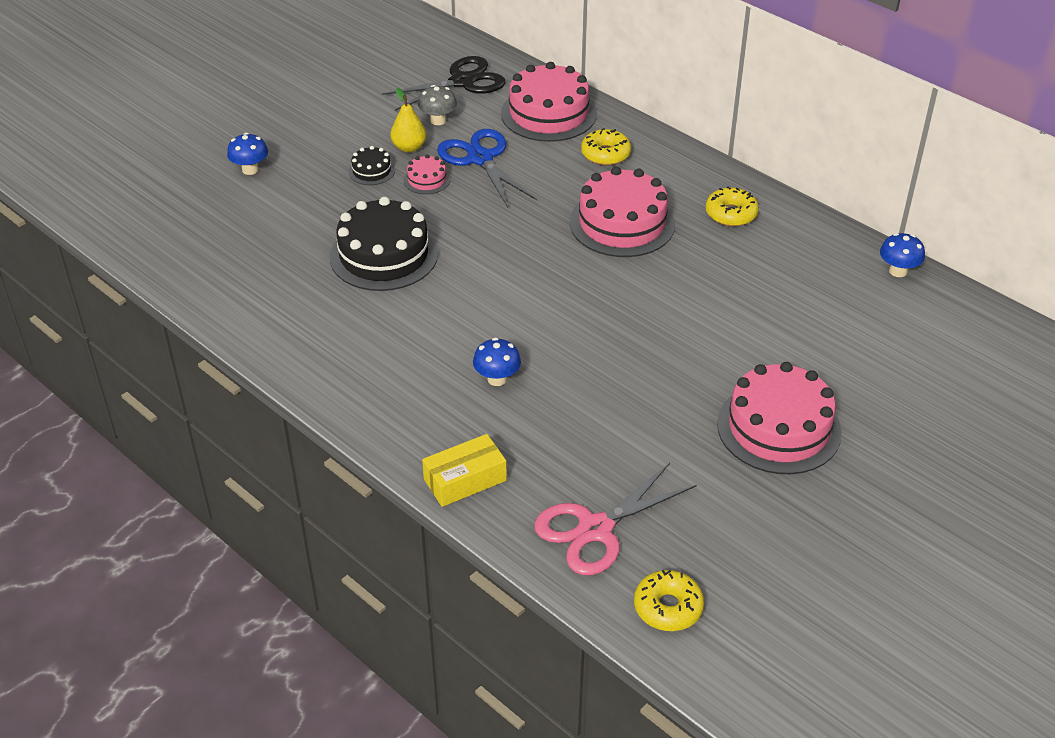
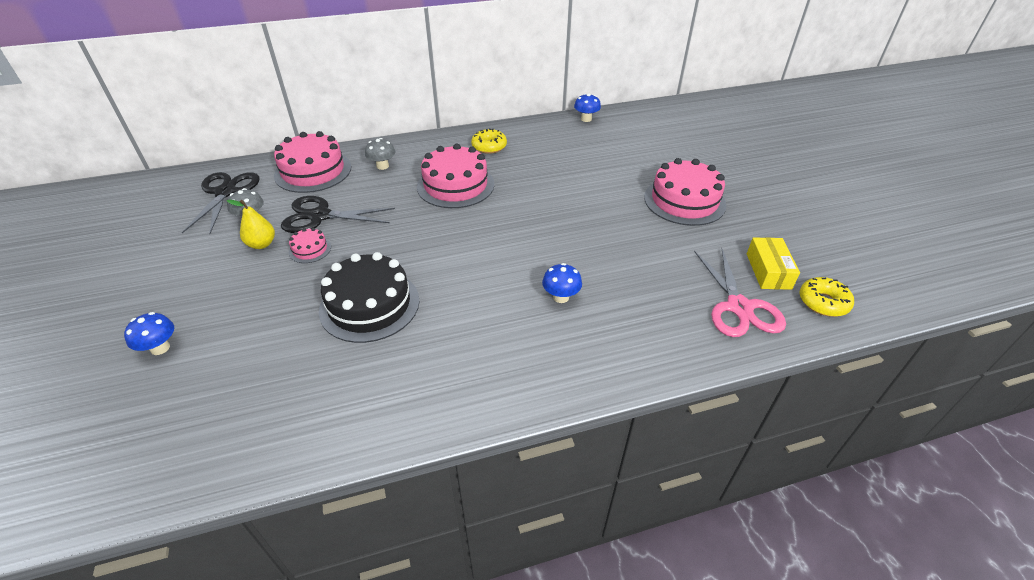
camera: 60 degrees left, 0 degrees up
(371, 171) = (262, 274): black cake -> none
(465, 480) = (658, 355): yellow box -> yellow box (768, 271)
(480, 159) = (320, 216): blue scissors -> black scissors
(605, 154) = (382, 166): yellow donut -> grey mushroom

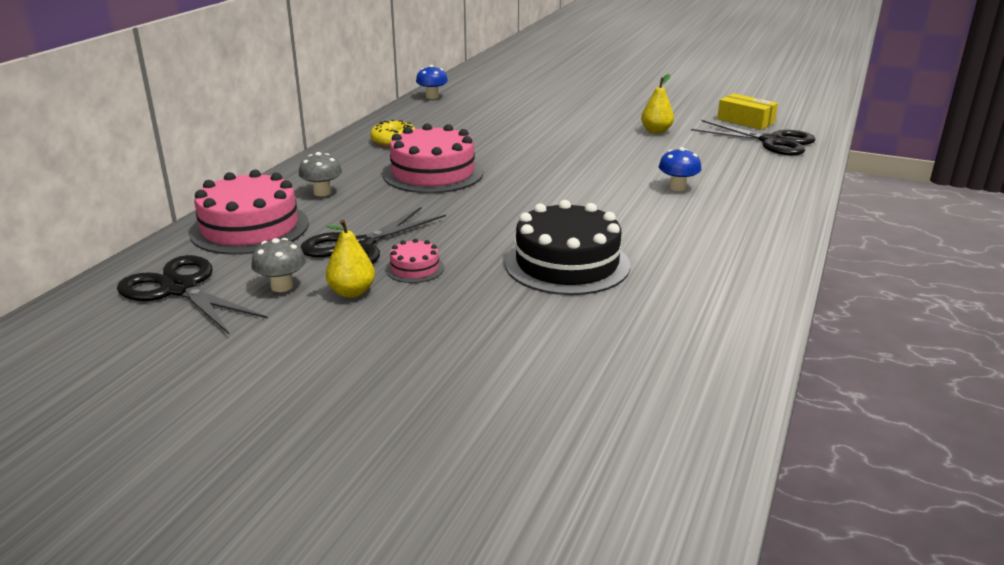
camera: 50 degrees left, 15 degrees down
(160, 348) = (462, 400): blue mushroom -> none
(666, 236) = (656, 131): none -> yellow pear
(684, 201) = (621, 111): pink cake -> none
(739, 307) = (772, 142): pink scissors -> black scissors
(823, 302) = (799, 121): yellow donut -> none

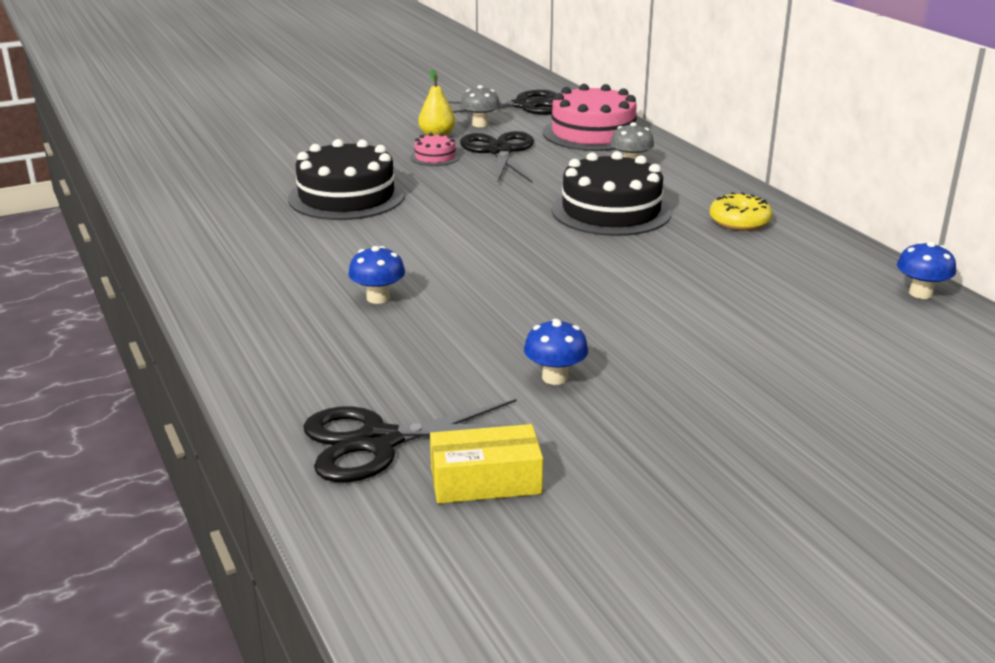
camera: 130 degrees right, 0 degrees up
(433, 173) = (611, 211): pink cake -> black cake
(656, 131) = (555, 377): yellow pear -> blue mushroom

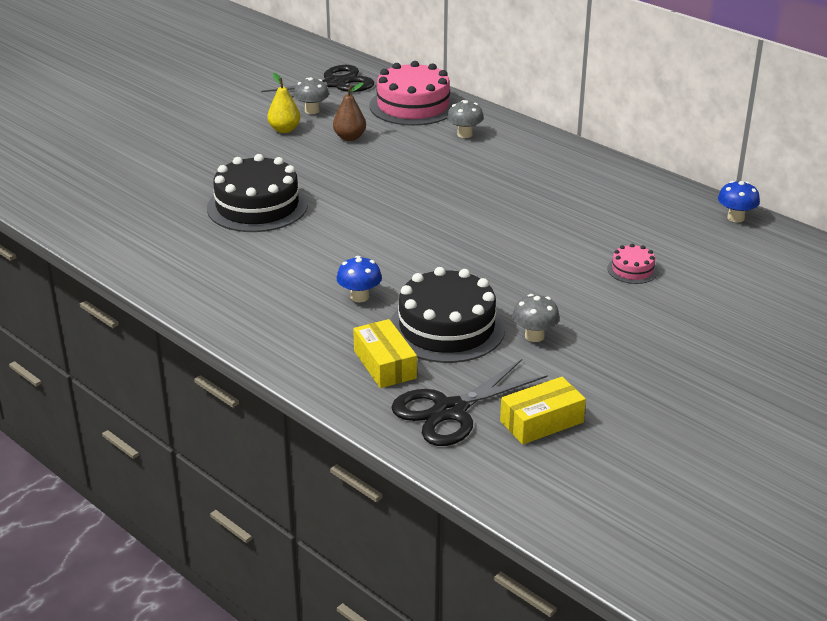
camera: 20 degrees left, 5 degrees up
(344, 373) = (384, 364): none -> yellow box
(435, 157) = (299, 152): pink cake -> pink cake (632, 270)
(500, 151) = (349, 137): black scissors -> brown pear
(555, 377) = (534, 336): blue mushroom -> grey mushroom
(611, 211) = (479, 183): black cake -> black cake (446, 328)
(739, 222) = (580, 177): yellow donut -> none

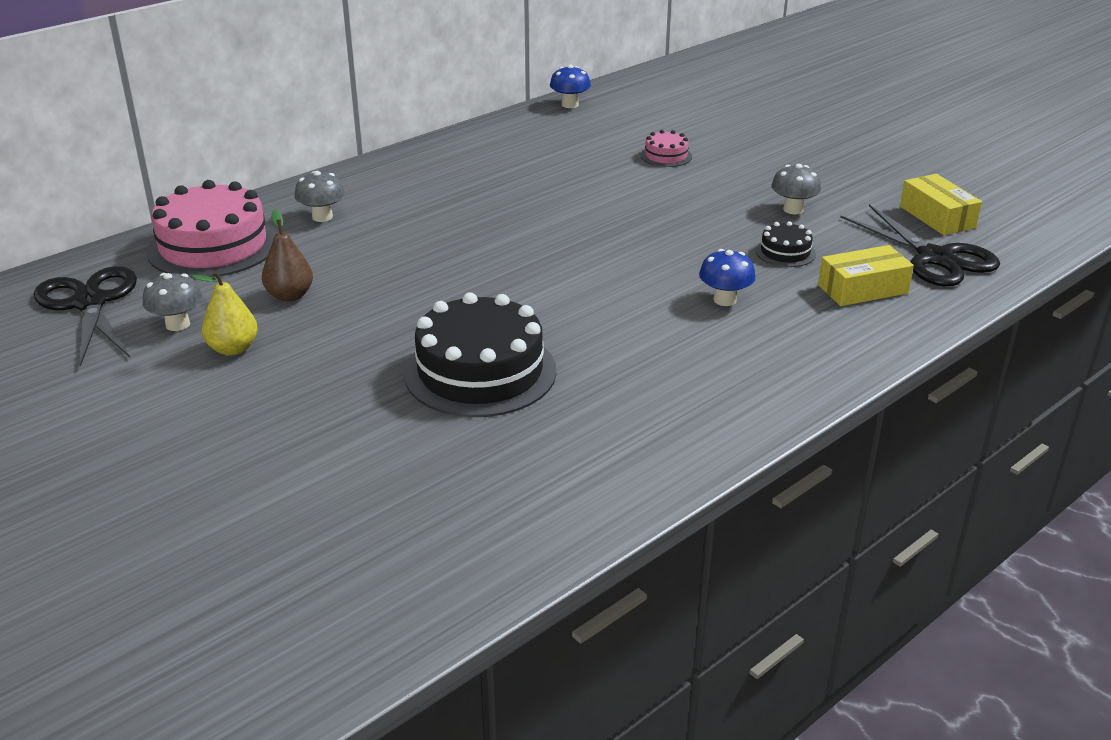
camera: 85 degrees left, 0 degrees up
(446, 328) = (785, 252): black cake -> black cake, size x0.46

